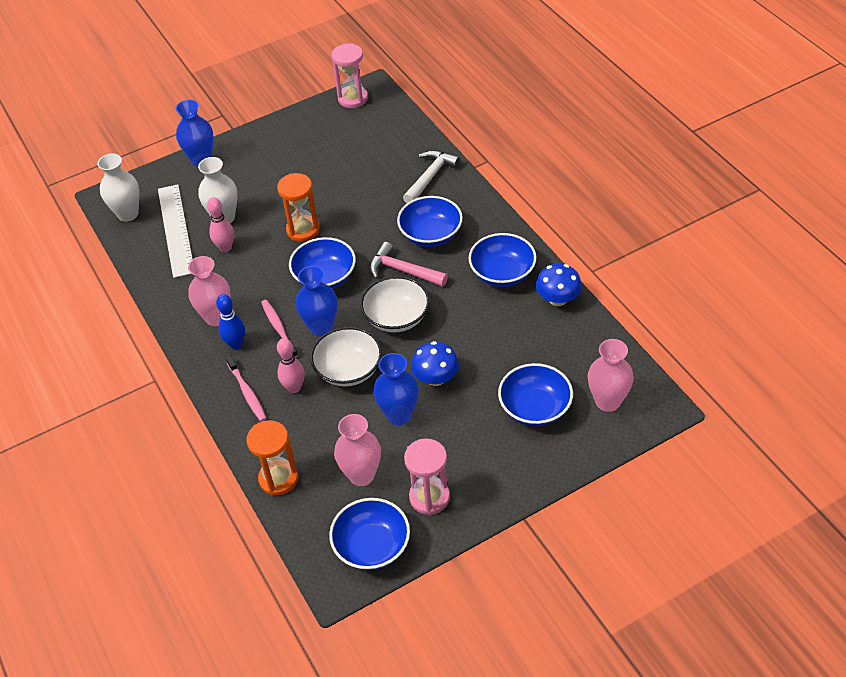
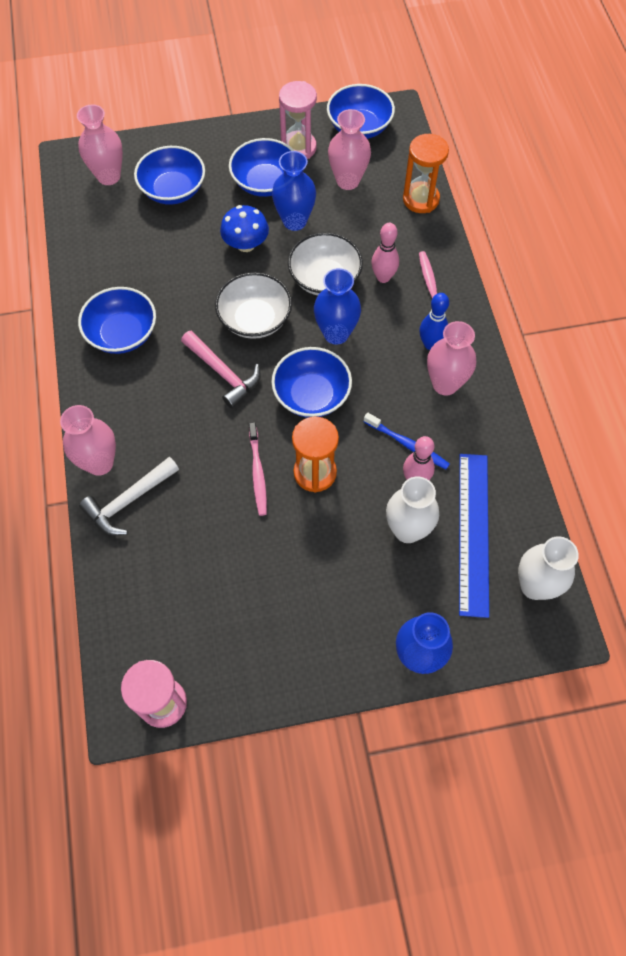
camera: 165 degrees left, 15 degrees up
(176, 230) = (473, 532): white ruler -> blue ruler
(237, 267) = (407, 444): none -> blue toothbrush
(279, 328) = (381, 347): pink toothbrush -> pink toothbrush (257, 472)
(431, 235) = (171, 411): blue bowl -> blue bowl (265, 182)
(464, 190) = (100, 463): none -> pink vase
(558, 299) = (86, 286): blue mushroom -> none

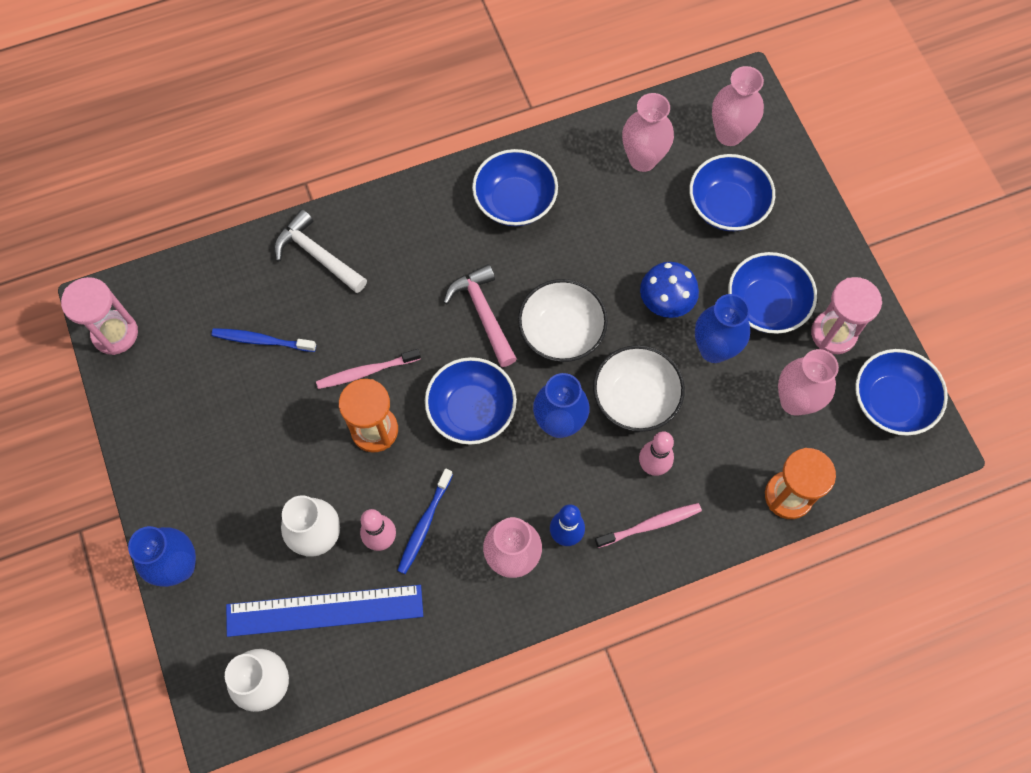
camera: 80 degrees right, 5 degrees up
(100, 463) = (356, 218): pink vase -> pink vase (643, 159)
(205, 559) = (262, 340): none -> blue toothbrush
(223, 373) = (483, 313): pink hammer -> pink hammer turned 120 degrees clockwise

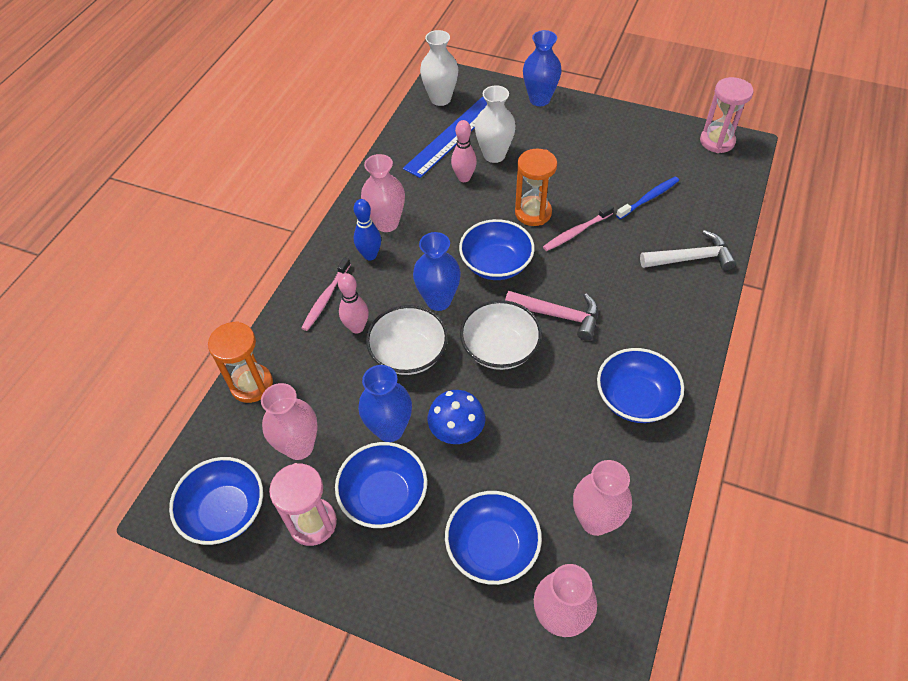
camera: 135 degrees right, 15 degrees down
(366, 371) = (576, 232): pink toothbrush -> pink toothbrush turned 150 degrees counterclockwise
(424, 524) = (451, 199): blue toothbrush -> none

